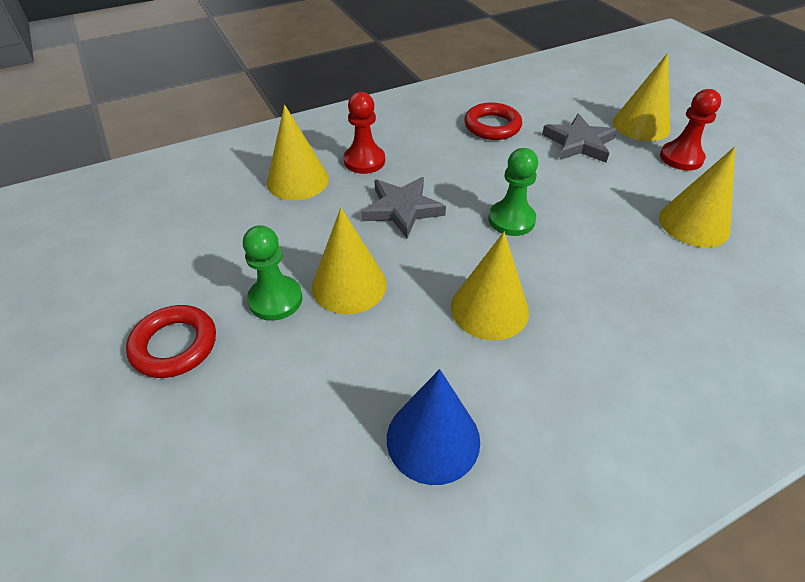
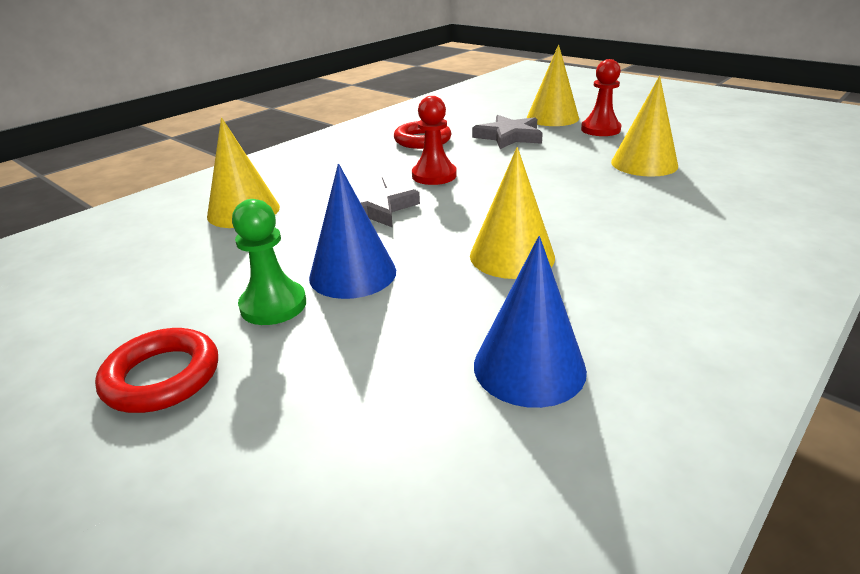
camera: 20 degrees left, 15 degrees down
(349, 285) = (353, 274): yellow cone -> blue cone
(364, 161) = (310, 184): red pawn -> red pawn (434, 175)
(511, 220) = (486, 193): green pawn -> none

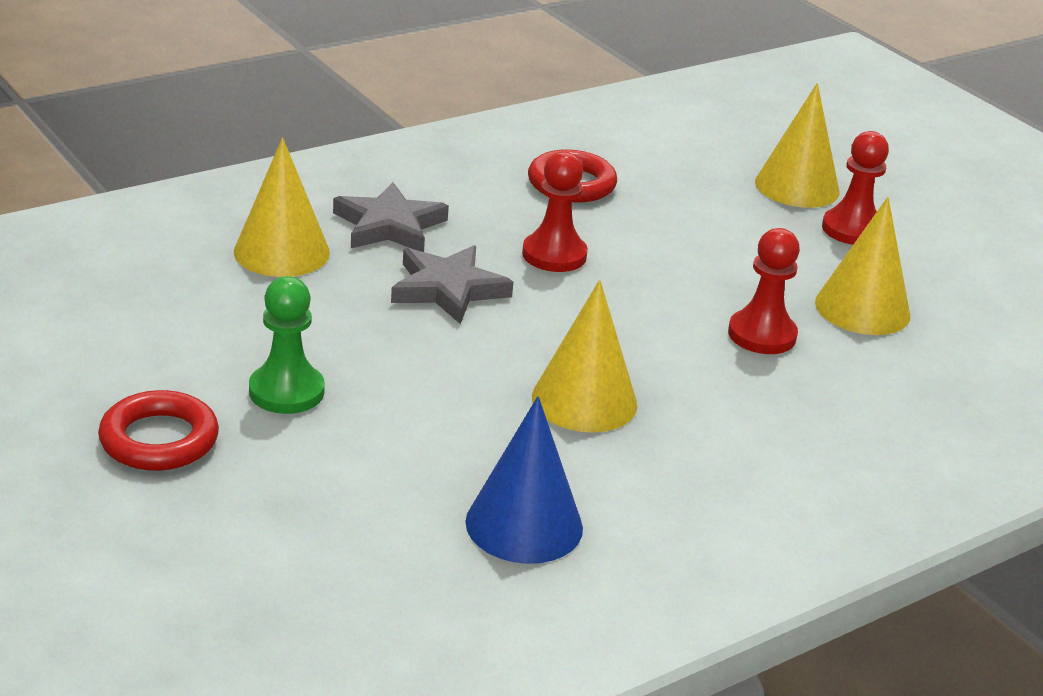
camera: 10 degrees right, 0 degrees up
(353, 274) = (387, 376): blue cone -> none
(509, 136) = (704, 209): grey star -> grey star (389, 226)
(598, 190) = (762, 335): none -> red pawn

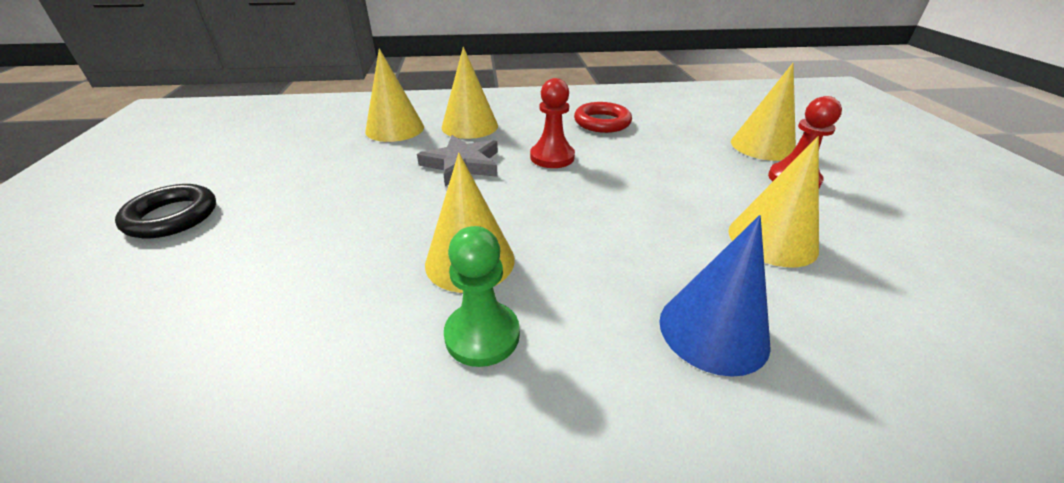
camera: 30 degrees right, 5 degrees up
(159, 440) = (172, 217): red ring -> black ring
(286, 391) = (286, 204): green pawn -> green pawn (482, 335)
(389, 226) = (470, 126): grey star -> yellow cone
(524, 524) = (293, 367): blue cone -> blue cone (713, 331)
(762, 335) = (664, 242): red pawn -> none

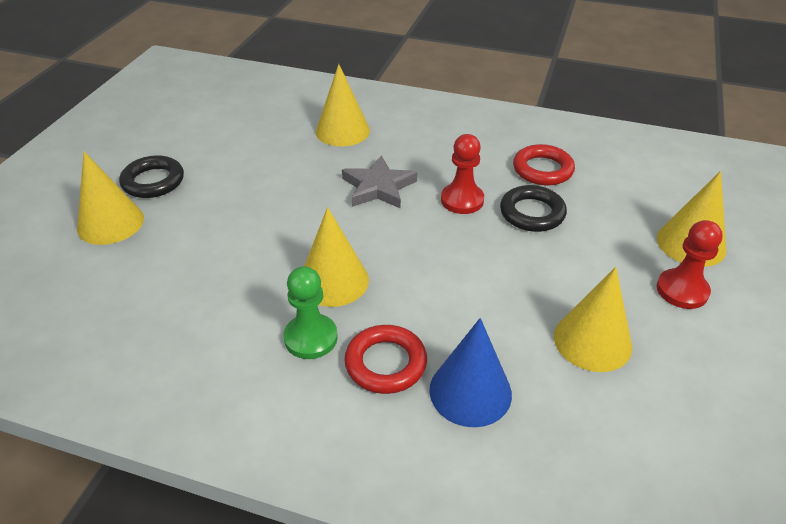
camera: 25 degrees right, 5 degrees up
(470, 126) = (410, 143): yellow cone -> yellow cone (110, 223)
(596, 333) = (385, 363): none -> red ring
(622, 153) = (532, 213): none -> black ring

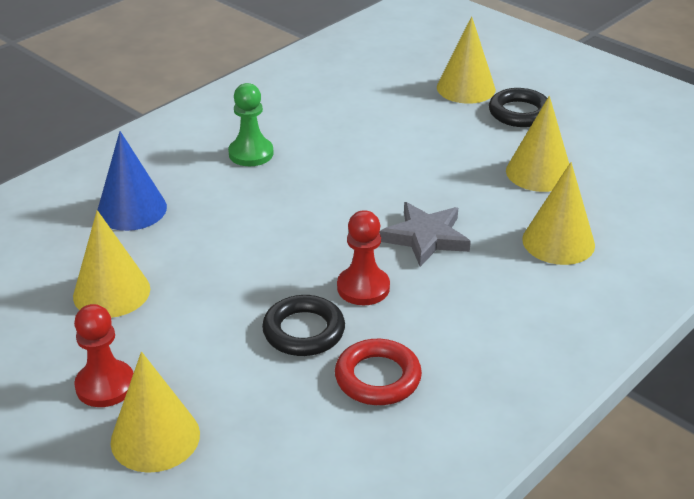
camera: 115 degrees right, 5 degrees down
(333, 281) = (305, 177): yellow cone -> yellow cone (539, 172)
(385, 363) = (195, 180): red ring -> none

